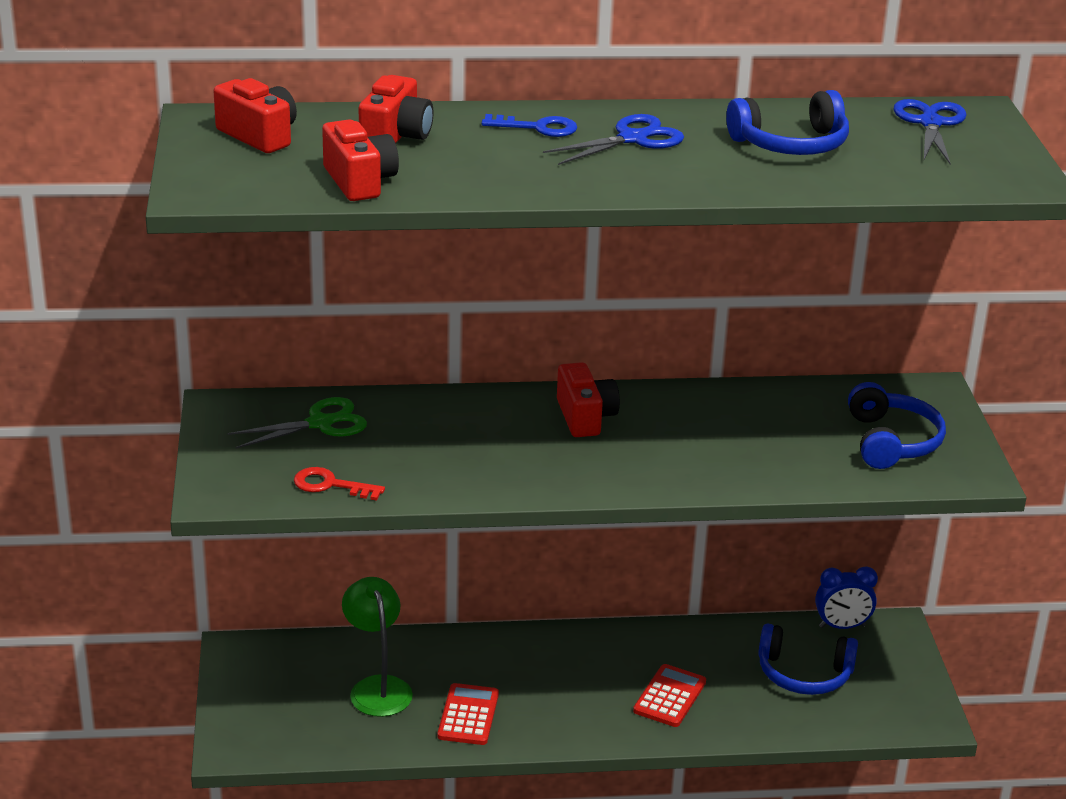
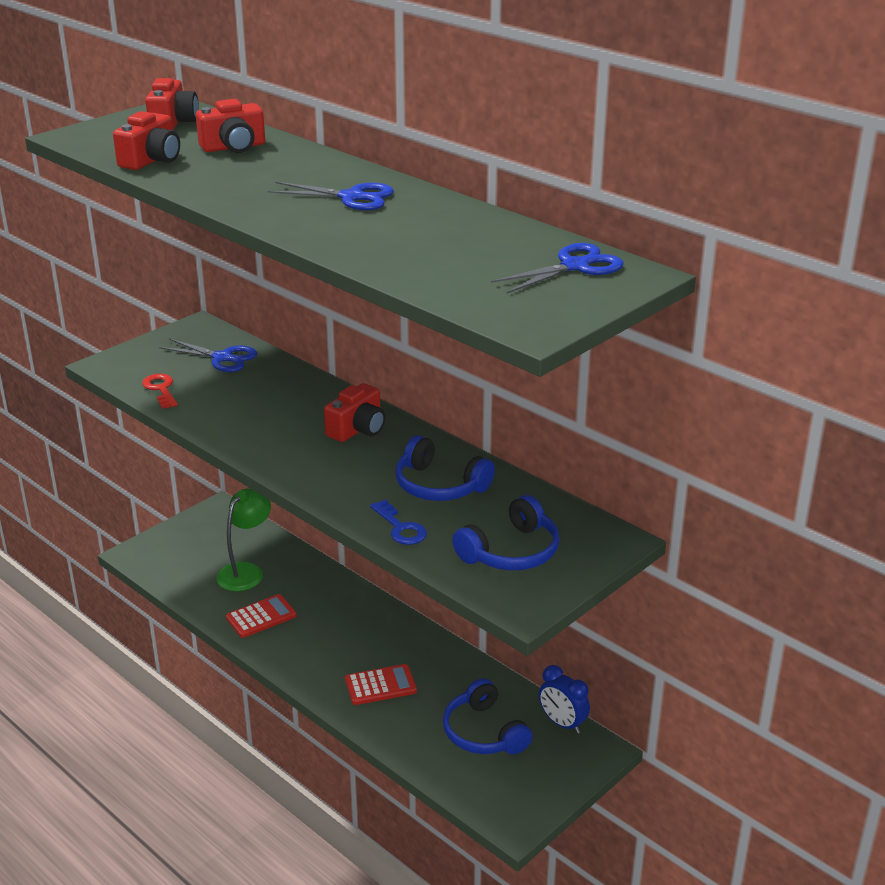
camera: 50 degrees right, 0 degrees up
(320, 423) = (222, 358): green scissors -> blue scissors
(538, 127) = (317, 171): blue key -> blue key (400, 528)
(791, 144) = (438, 238): blue headphones -> blue headphones (439, 485)

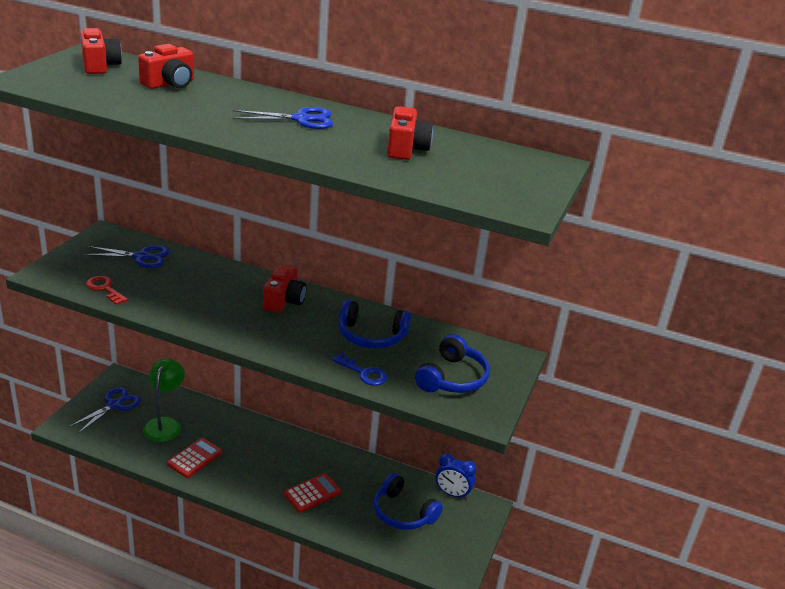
camera: 25 degrees left, 0 degrees up
(151, 160) = (109, 97): red camera -> red camera (406, 149)
(574, 266) = (509, 161): blue scissors -> blue scissors (114, 405)

